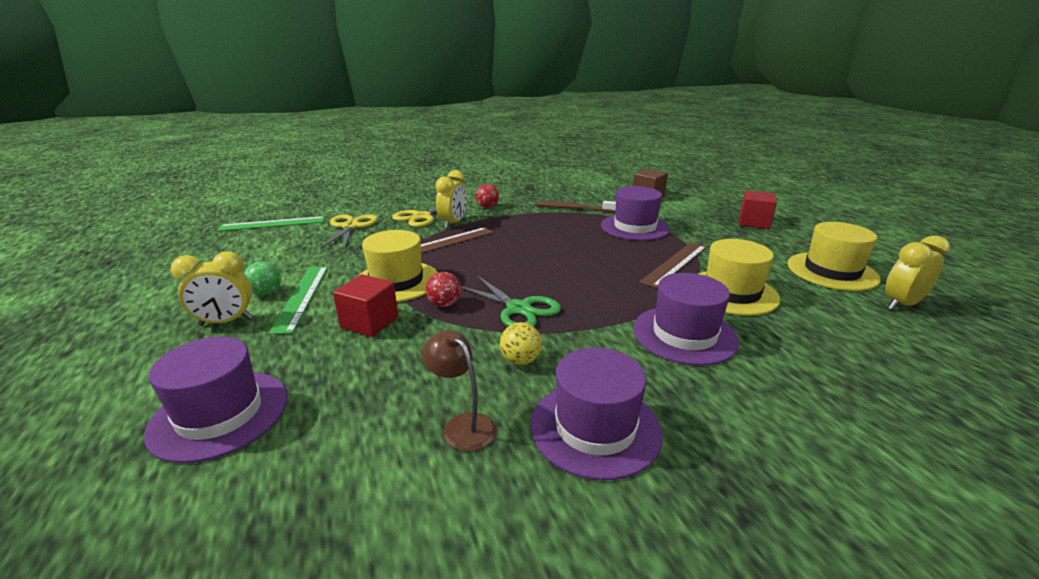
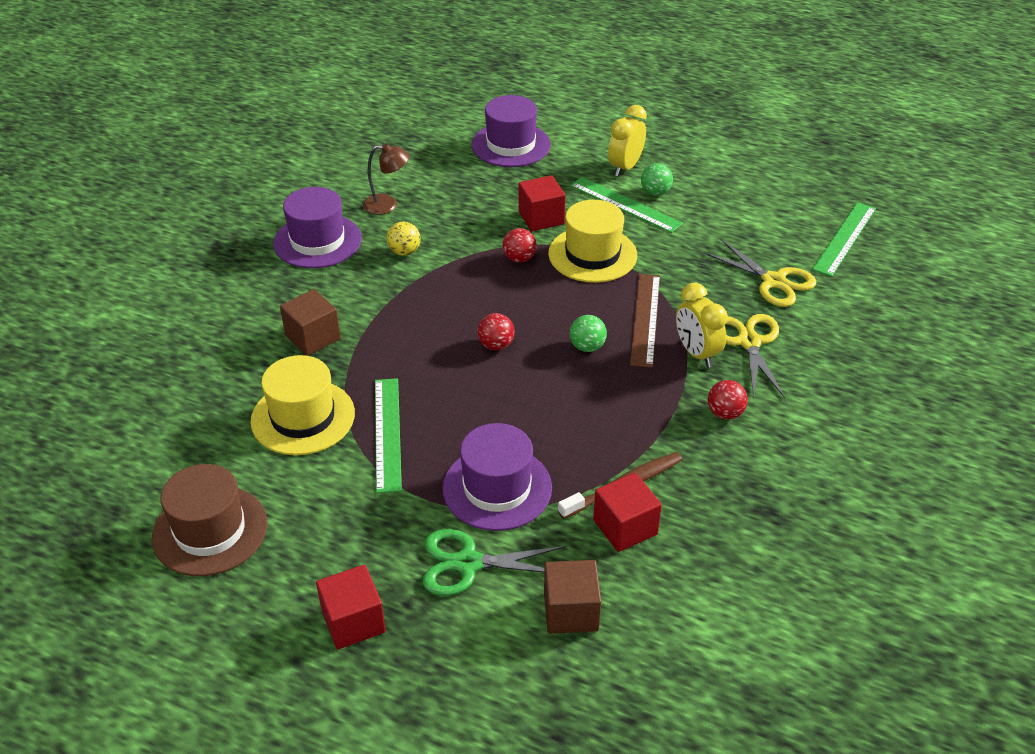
camera: 135 degrees right, 15 degrees up
(499, 247) = (587, 347): none -> green ball
(518, 309) = (461, 287): green scissors -> green scissors (468, 563)
(549, 269) = (496, 345): none -> red ball
(592, 202) = (625, 527): none -> red cube
(675, 264) = (387, 433): brown ruler -> green ruler
(684, 335) = (313, 337): purple hat -> brown cube
(831, 271) = (210, 530): yellow hat -> brown hat
(901, 304) = (129, 501): yellow clock -> none

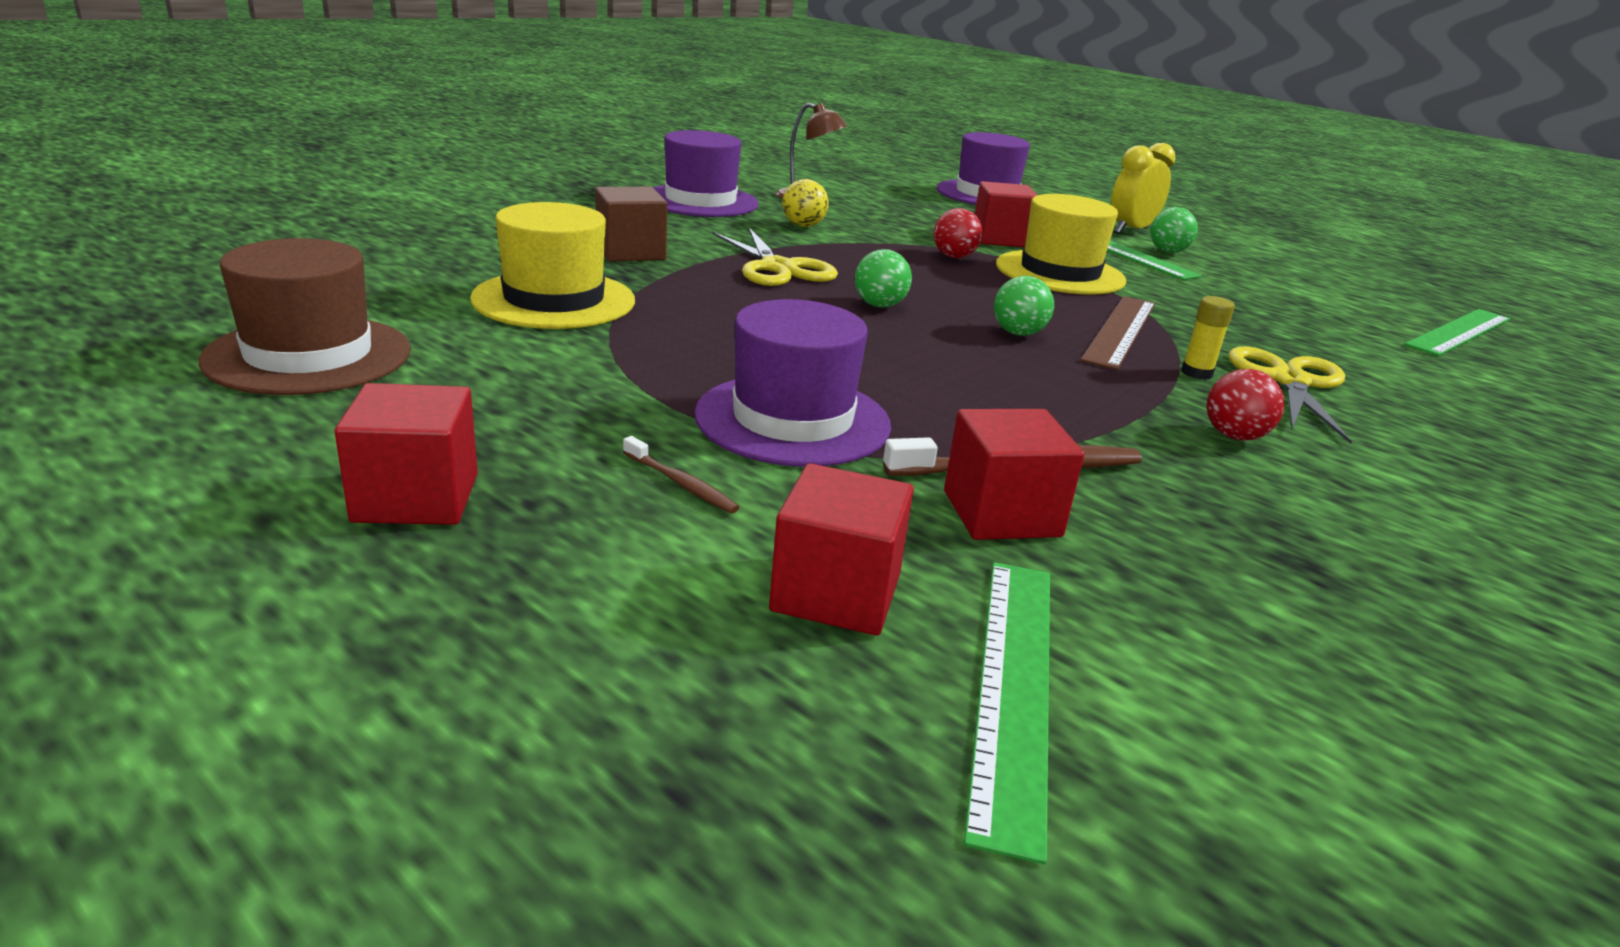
camera: 15 degrees right, 15 degrees down
(387, 433) = (661, 336): green ruler -> green ruler (1013, 687)
(468, 563) = (681, 484): green scissors -> brown toothbrush
(496, 345) = (879, 305): red ball -> green ball
(571, 611) = (836, 593): brown cube -> red cube
(696, 353) = (1196, 373): yellow clock -> yellow glue stick
(773, 281) = (1338, 342): yellow scissors -> yellow scissors (777, 268)

